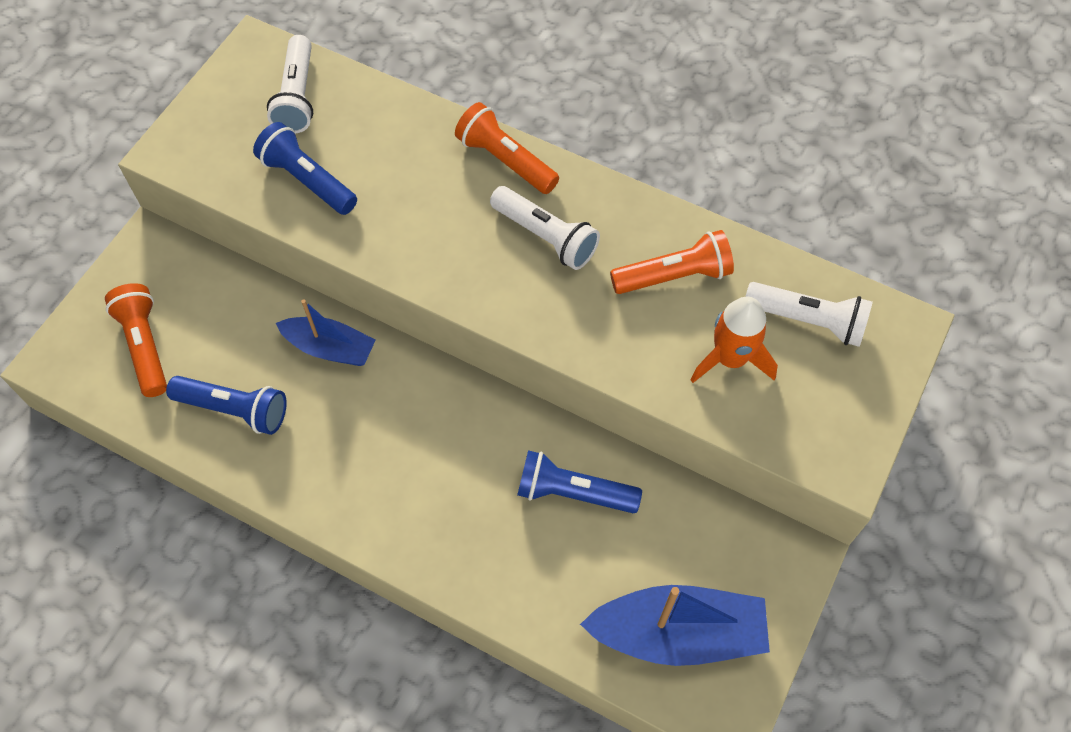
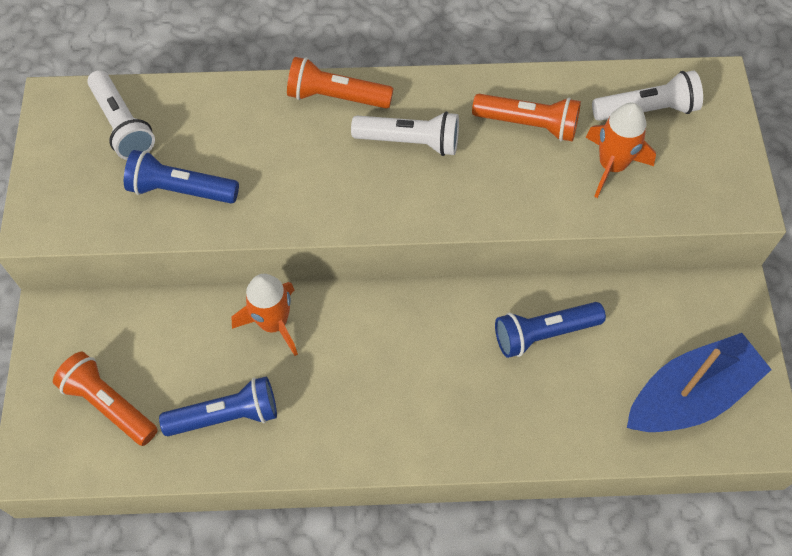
camera: 30 degrees left, 0 degrees up
(330, 348) = (273, 323): blue boat -> orange rocket
(674, 276) = (528, 124): orange flashlight -> orange flashlight turned 60 degrees clockwise

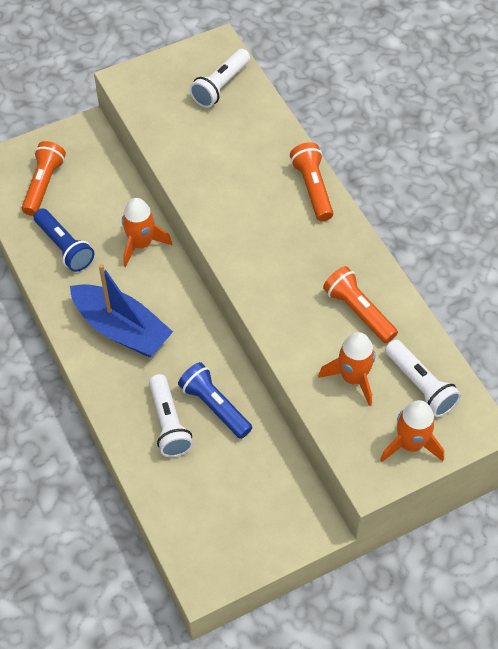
camera: 65 degrees right, 5 degrees down
(181, 190) = (189, 137): blue flashlight -> none
(409, 141) = (300, 245): white flashlight -> white flashlight (168, 423)
(528, 124) = (358, 312): orange flashlight -> orange flashlight turned 150 degrees clockwise
(690, 396) = (211, 519): blue boat -> blue boat (121, 329)
(715, 149) = (410, 444): none -> orange rocket

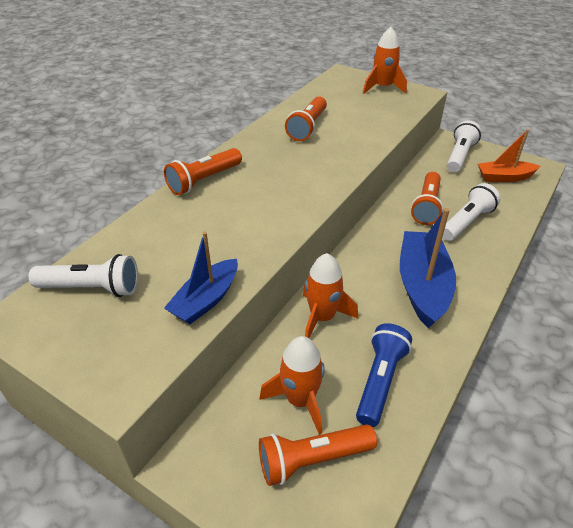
camera: 120 degrees left, 15 degrees down
(164, 139) = (206, 300): none -> blue boat
(210, 523) = (504, 177): none -> orange boat
(215, 406) = (426, 206): blue flashlight -> orange flashlight
(353, 378) = (362, 115): orange rocket -> orange rocket (300, 400)
(420, 385) = (339, 94): white flashlight -> white flashlight (459, 156)

